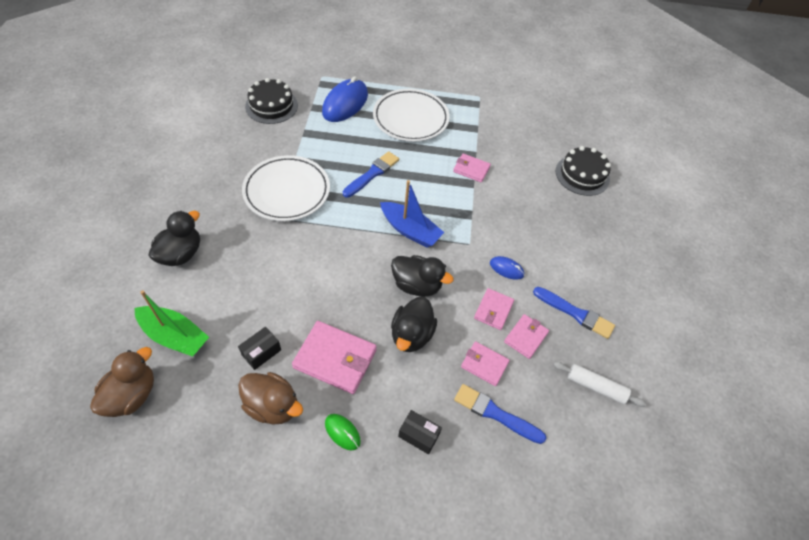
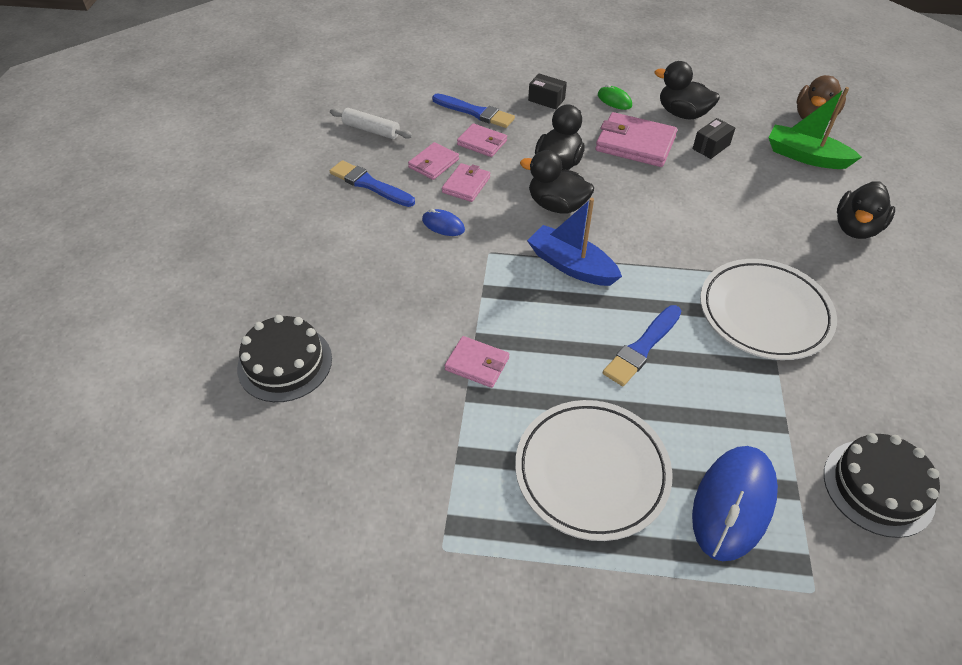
camera: 175 degrees left, 5 degrees down
(273, 406) = (682, 114): brown duck -> black duck

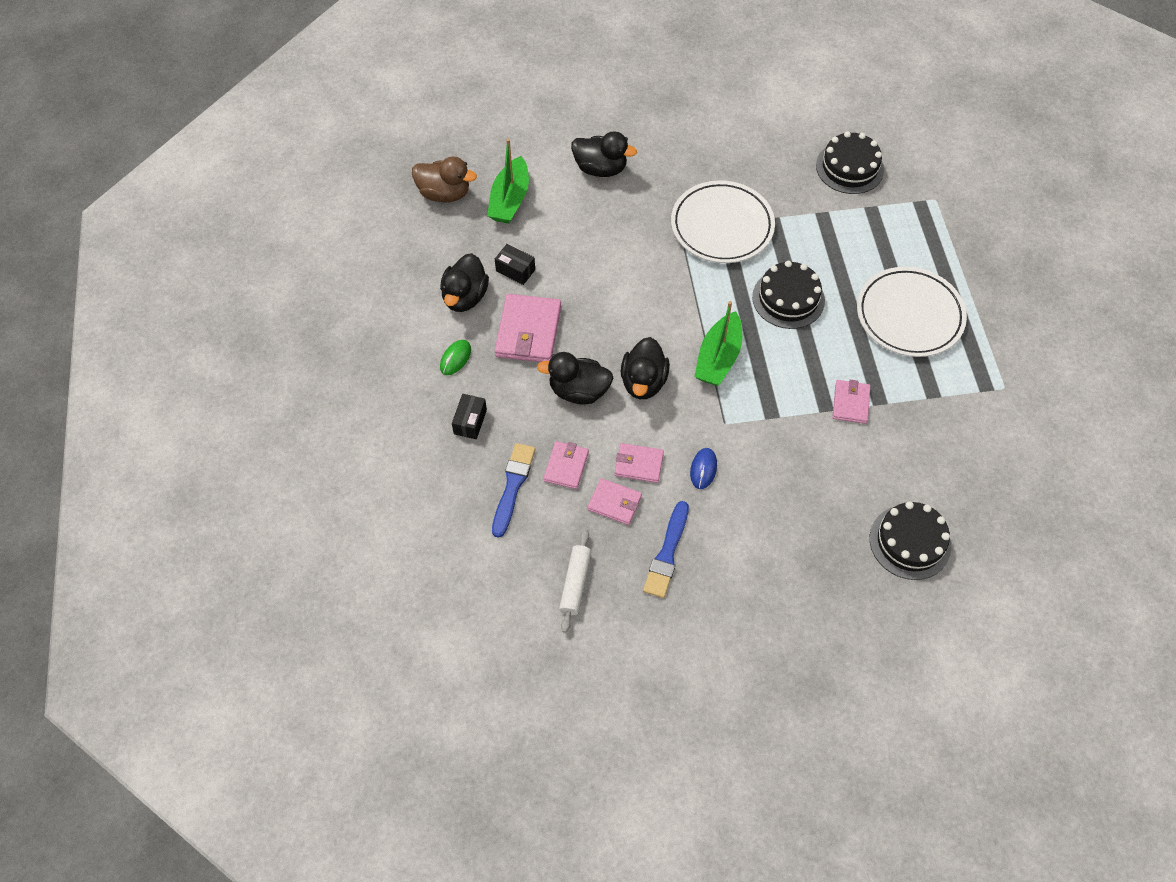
camera: 105 degrees left, 10 degrees up
(571, 265) = (718, 358): blue boat -> green boat
(642, 347) = (788, 298): blue brush -> black cake
(733, 504) = (896, 238): blue mouse -> none

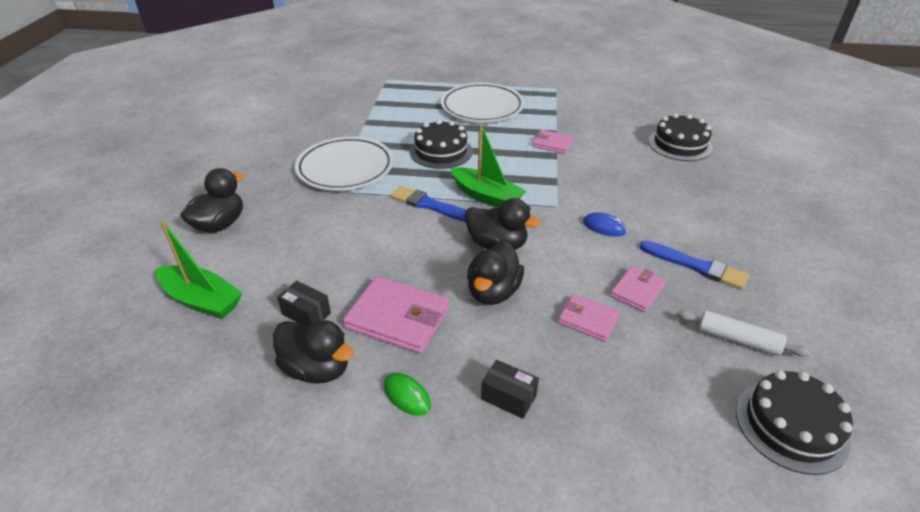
camera: 75 degrees left, 20 degrees down
(444, 193) = (139, 361): brown duck -> none
(512, 486) = (609, 371): blue brush -> blue brush (430, 205)
(515, 270) = (306, 314): black box -> black box turned 75 degrees clockwise
(639, 464) = (593, 266): pink wallet -> none
(849, 167) = (332, 103): black cake -> black cake (791, 425)

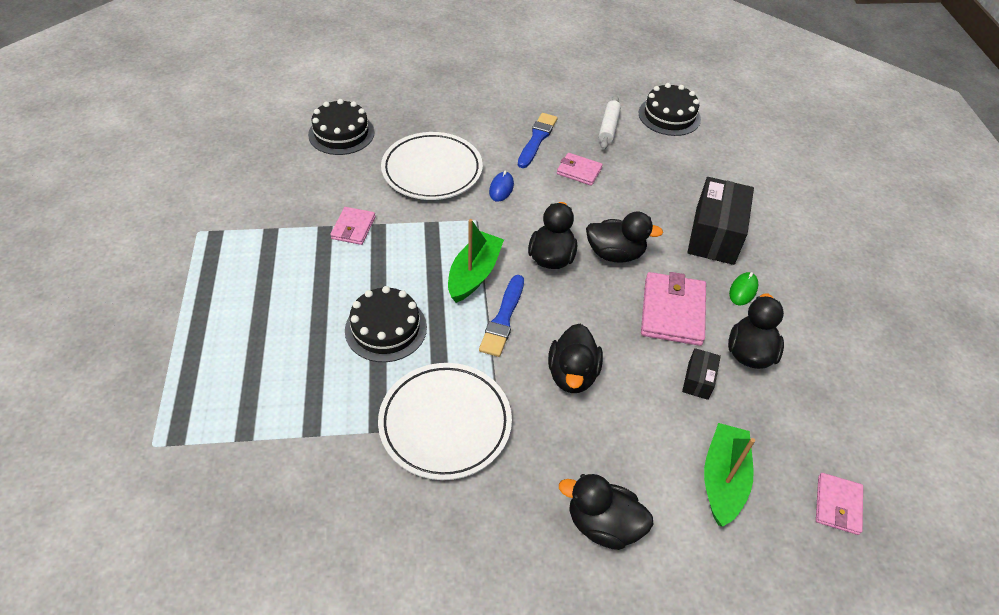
camera: 105 degrees left, 10 degrees up
(355, 233) = (572, 374): none -> black duck
(482, 107) = (258, 302): white plate -> white plate (432, 170)
(508, 397) = (714, 235): black box -> black box, size x2.07
(588, 319) = (622, 197): pink wallet -> pink wallet (837, 505)

